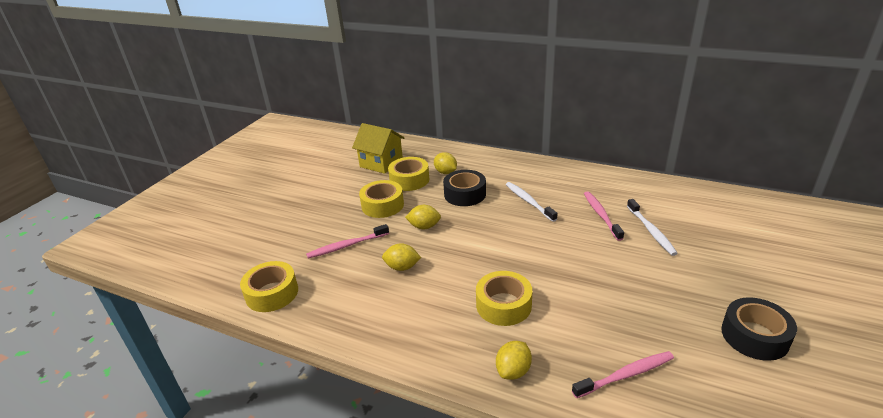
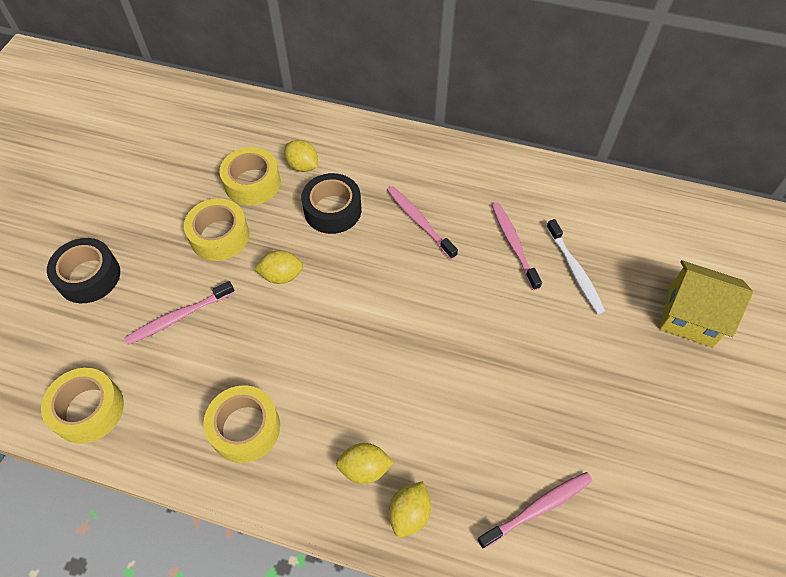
camera: 10 degrees left, 25 degrees up
(381, 163) = (208, 148): yellow house -> yellow house (690, 316)
(402, 267) = (259, 352): yellow lemon -> yellow lemon (364, 468)
(503, 305) = (394, 410): yellow tape -> yellow tape (245, 428)
(529, 202) = (419, 222): white toothbrush -> pink toothbrush
(754, 336) = (682, 438): black tape -> black tape (89, 276)

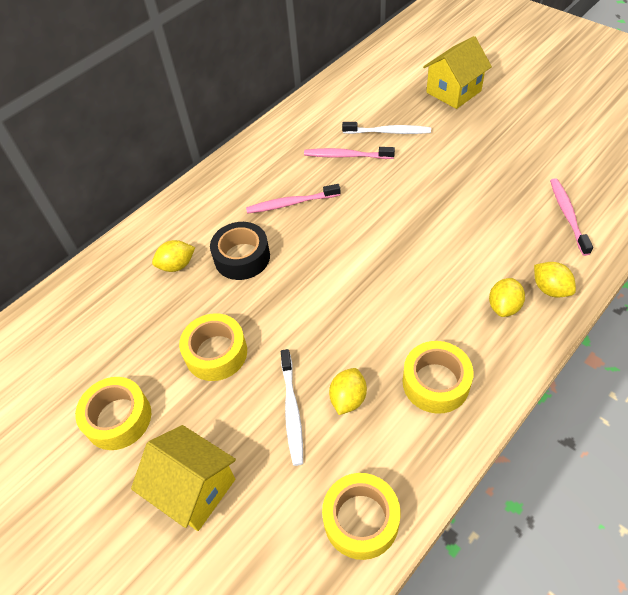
camera: 60 degrees left, 5 degrees down
(89, 276) = (194, 489): black tape -> yellow house
(179, 317) = (292, 410): pink toothbrush -> white toothbrush
(252, 183) = (170, 310): yellow tape -> yellow tape (118, 418)
(281, 276) = (291, 314): yellow lemon -> yellow lemon (348, 399)

